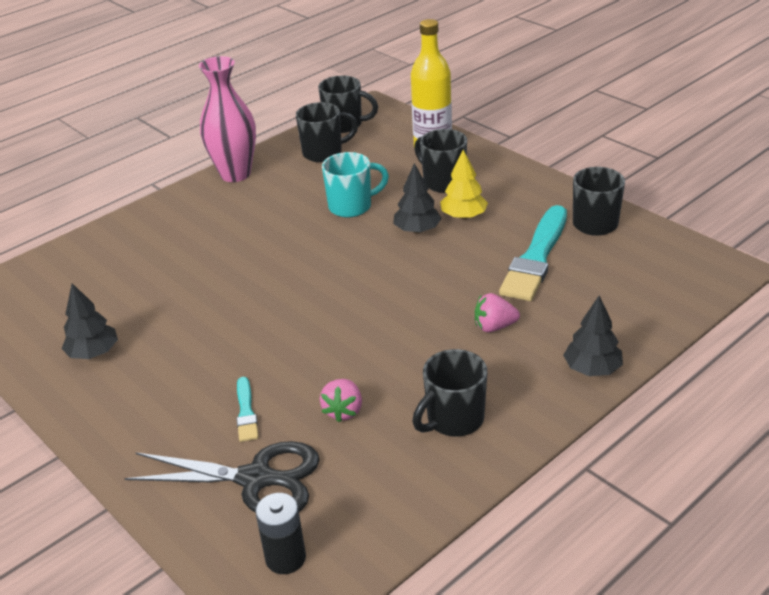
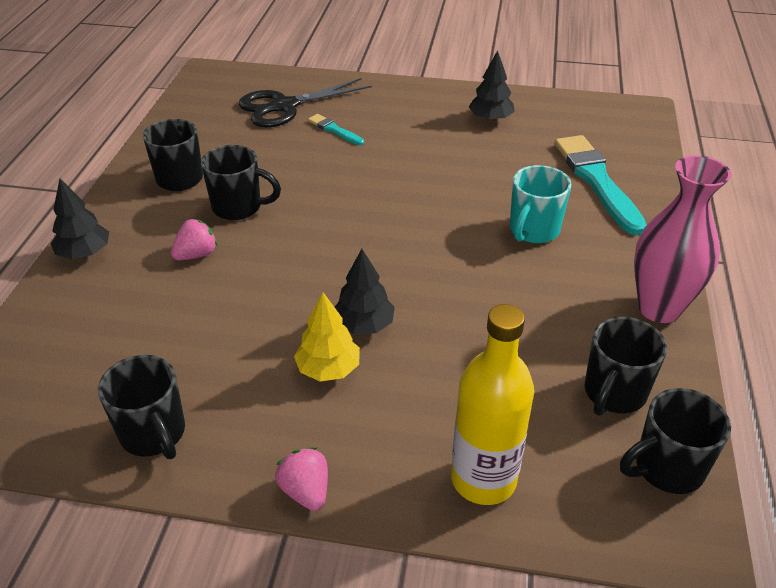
camera: 140 degrees right, 5 degrees up
(285, 558) = (228, 87): black battery -> none
(343, 411) = (267, 154): pink strawberry -> pink strawberry (306, 491)
(352, 206) = (470, 324): turquoise mug -> turquoise mug (533, 230)
(443, 182) = (405, 415): black mug -> black mug (239, 207)
(536, 258) = (201, 347): turquoise brush -> turquoise brush (597, 181)

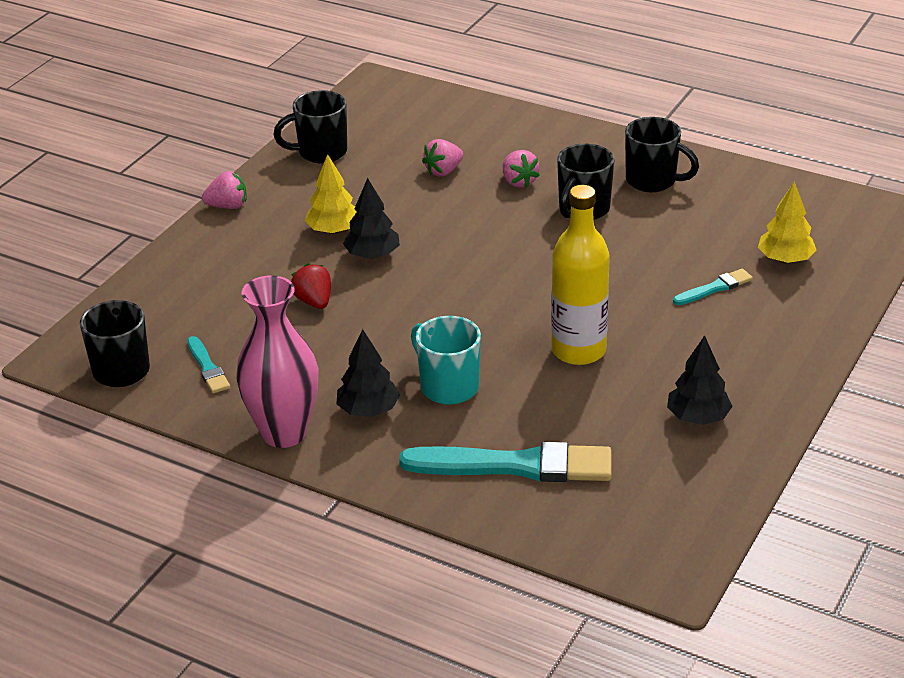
camera: 110 degrees right, 5 degrees down
(84, 253) = (551, 129): black tree -> black tree (368, 410)
(184, 312) = (443, 171): none -> pink strawberry
(284, 106) = (785, 259): black scissors -> yellow tree
(463, 346) = (314, 302): none -> red strawberry
(483, 479) = (180, 280): yellow bottle -> yellow bottle (578, 351)
(613, 393) = (208, 368): black mug -> turquoise brush

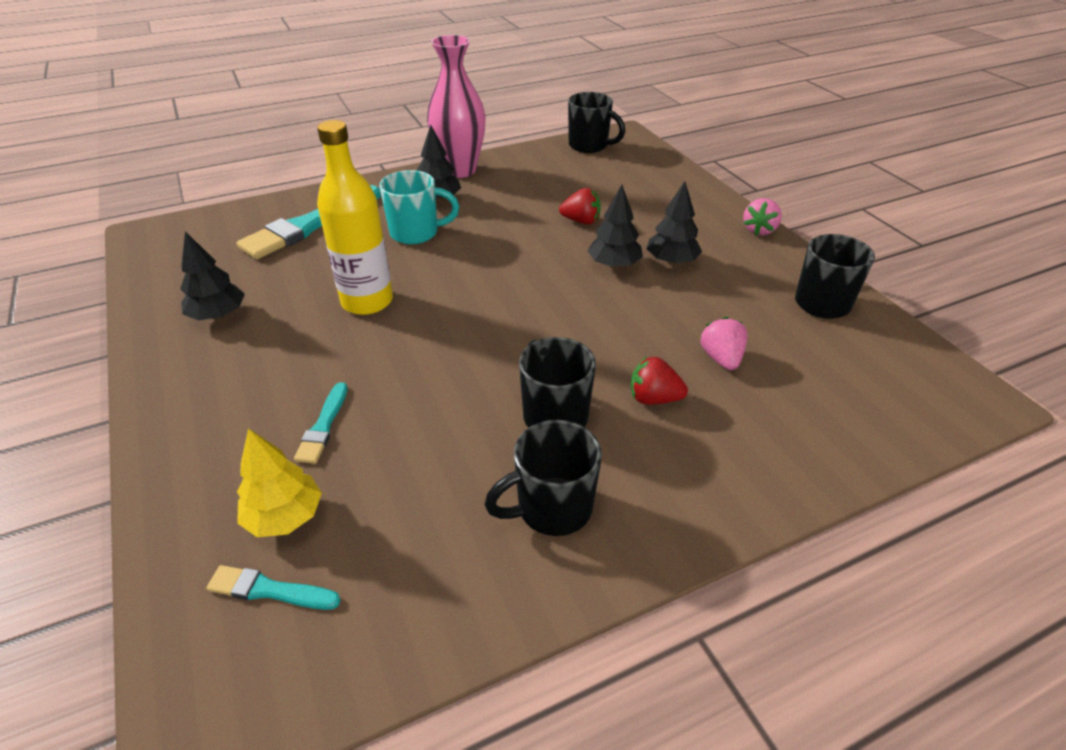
camera: 125 degrees right, 5 degrees up
(208, 368) = (556, 168): turquoise brush -> turquoise brush (269, 590)
(333, 230) = (671, 261): yellow tree -> black tree
(519, 182) = (653, 398): pink strawberry -> red strawberry

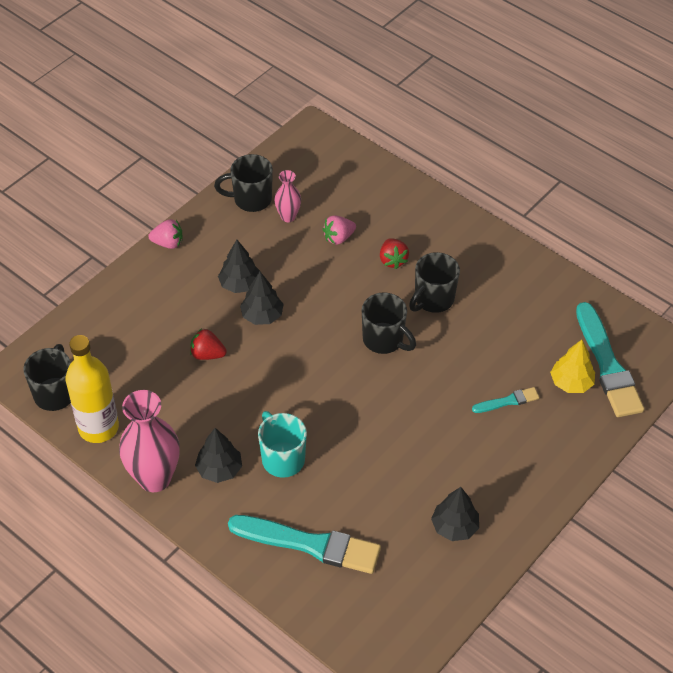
camera: 115 degrees left, 10 degrees up
(269, 590) = (607, 365): turquoise brush -> turquoise brush, size x2.08
(367, 301) = (387, 443): yellow bottle -> yellow bottle (98, 427)
(552, 509) = (495, 279): black mug -> black mug (384, 340)
(581, 221) = (207, 354): red strawberry -> red strawberry turned 60 degrees counterclockwise
(779, 325) = (288, 216): none -> pink vase

